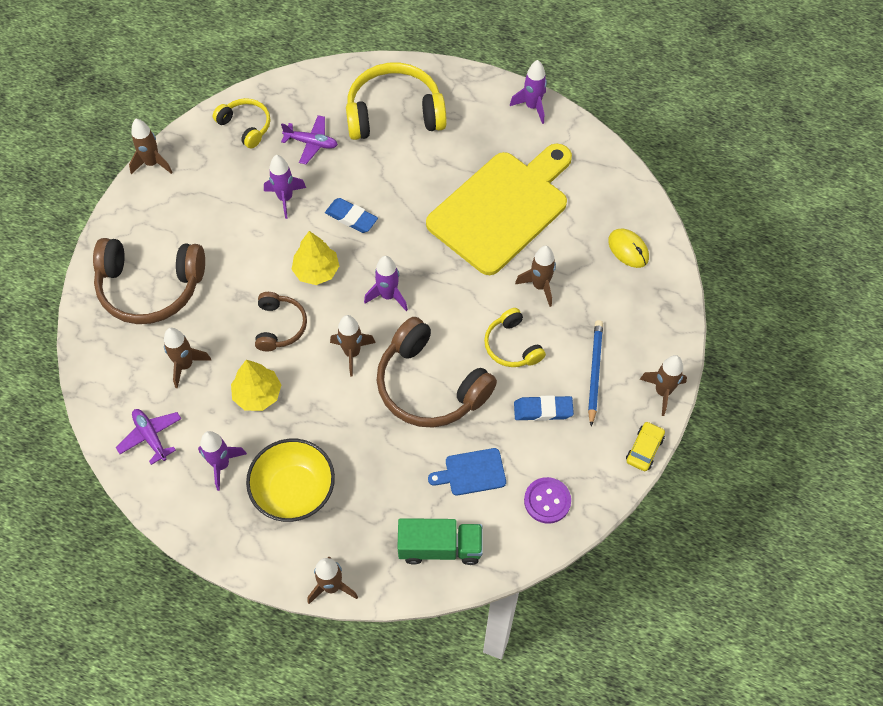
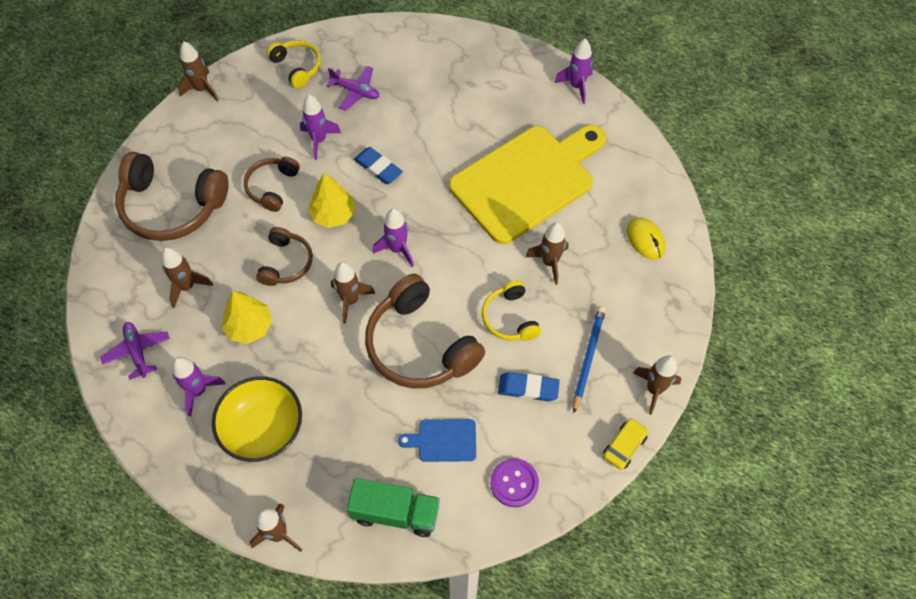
camera: 10 degrees right, 0 degrees up
(248, 252) = (272, 187): none -> brown headphones
(394, 113) = (441, 74): yellow headphones -> none

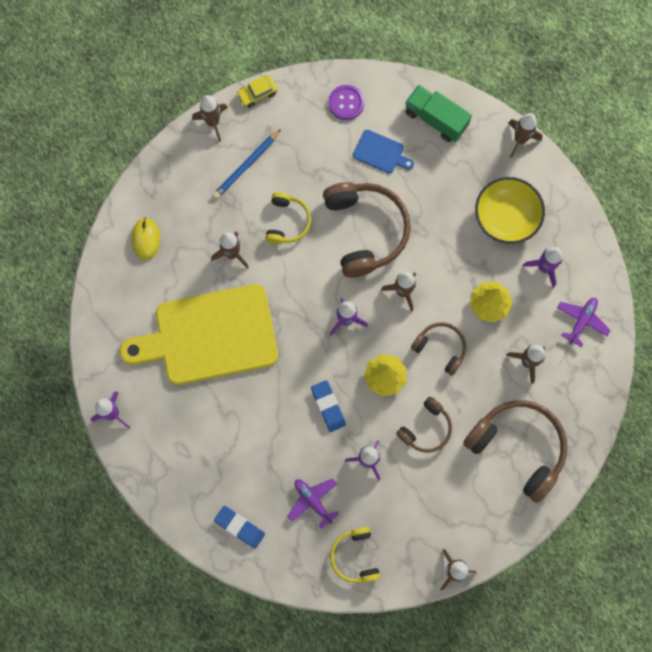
camera: 155 degrees left, 15 degrees up
(137, 351) = (581, 321): purple plane -> purple plane turned 150 degrees counterclockwise
(286, 263) = (440, 348): brown headphones -> brown headphones turned 90 degrees clockwise
(528, 388) = (302, 163): blue eraser -> blue eraser (239, 527)

